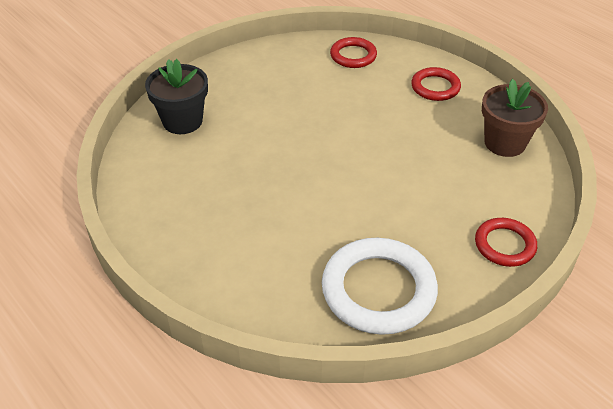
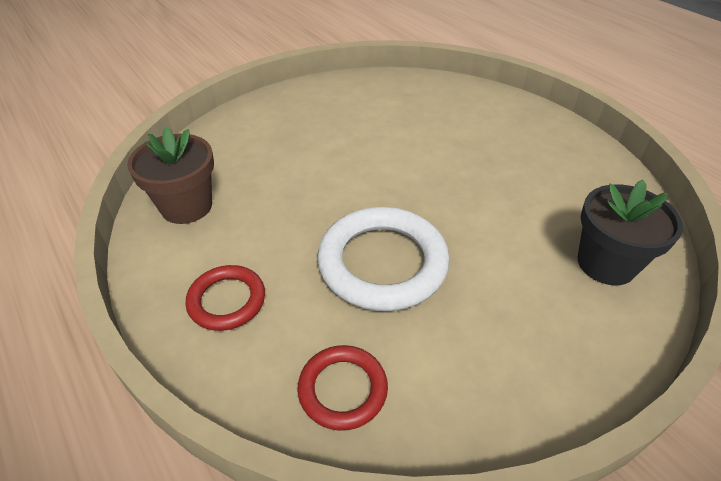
camera: 175 degrees left, 0 degrees up
(378, 290) = (372, 96): white ring -> white ring (382, 263)
(504, 245) = (254, 117): red ring -> none

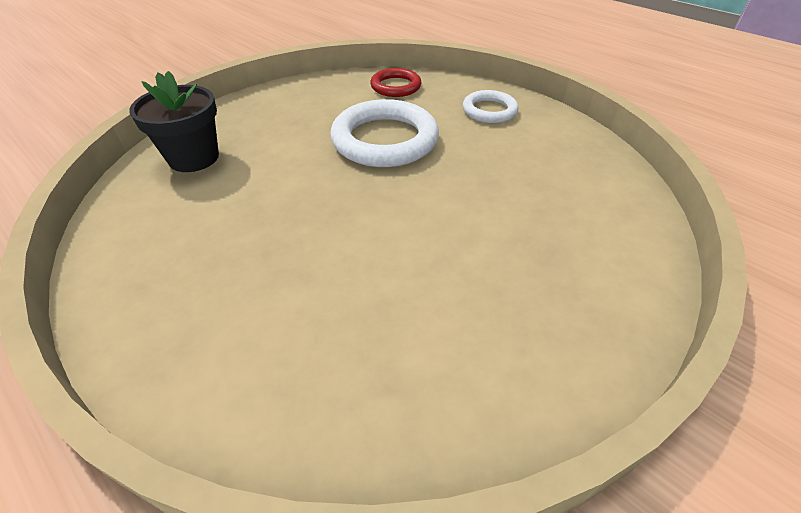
camera: 170 degrees right, 0 degrees up
(186, 206) = (582, 161): brown flower pot -> none
(227, 300) = (489, 110): red ring -> white ring

